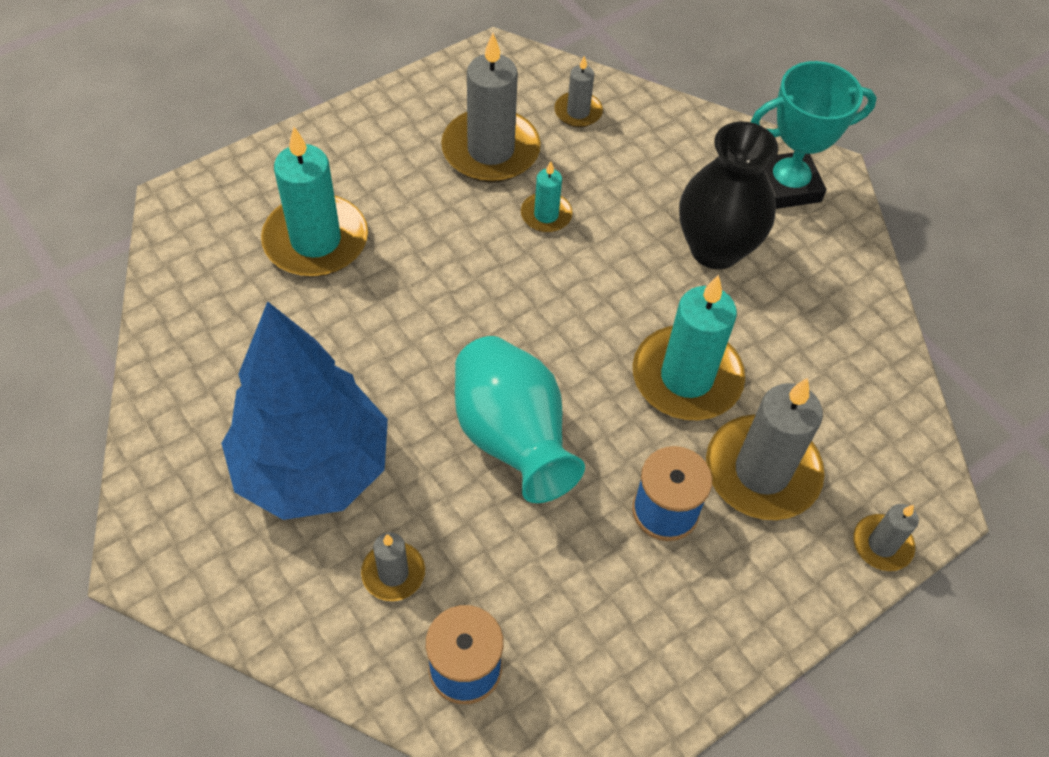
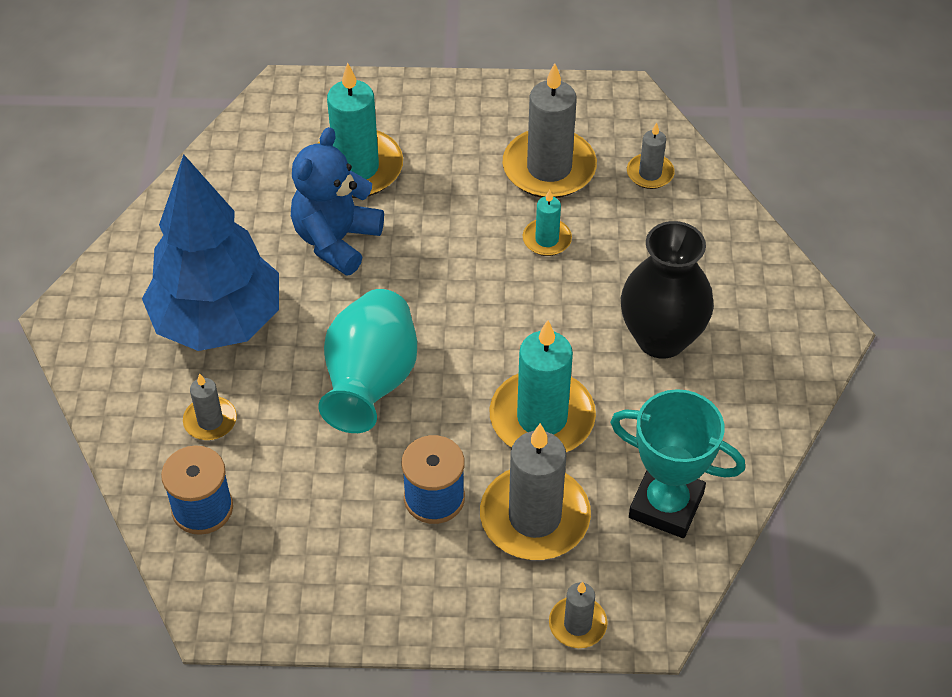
camera: 40 degrees right, 5 degrees down
(358, 320) = (336, 240): none -> blue teddy bear
(787, 186) = (775, 323): turquoise trophy -> turquoise trophy (666, 505)

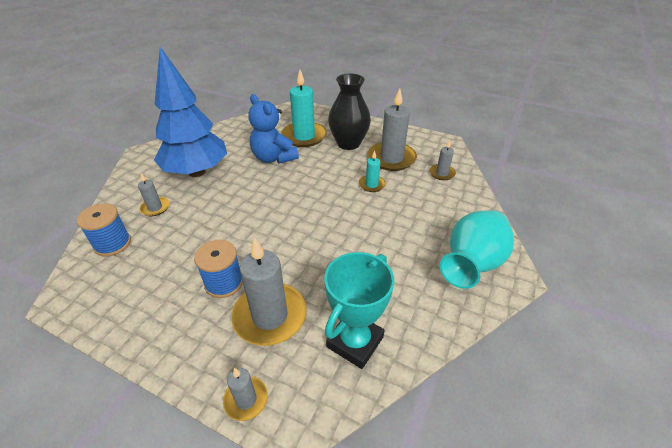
camera: 25 degrees right, 10 degrees down
(336, 240) = (273, 158): blue teddy bear -> blue teddy bear turned 90 degrees counterclockwise
(370, 382) = (240, 216): turquoise vase -> turquoise vase (471, 264)
(542, 418) = (313, 263): turquoise candle -> none
(661, 338) = (406, 246): black vase -> black vase (348, 143)
(666, 505) = (355, 342): turquoise trophy -> turquoise trophy turned 75 degrees clockwise

